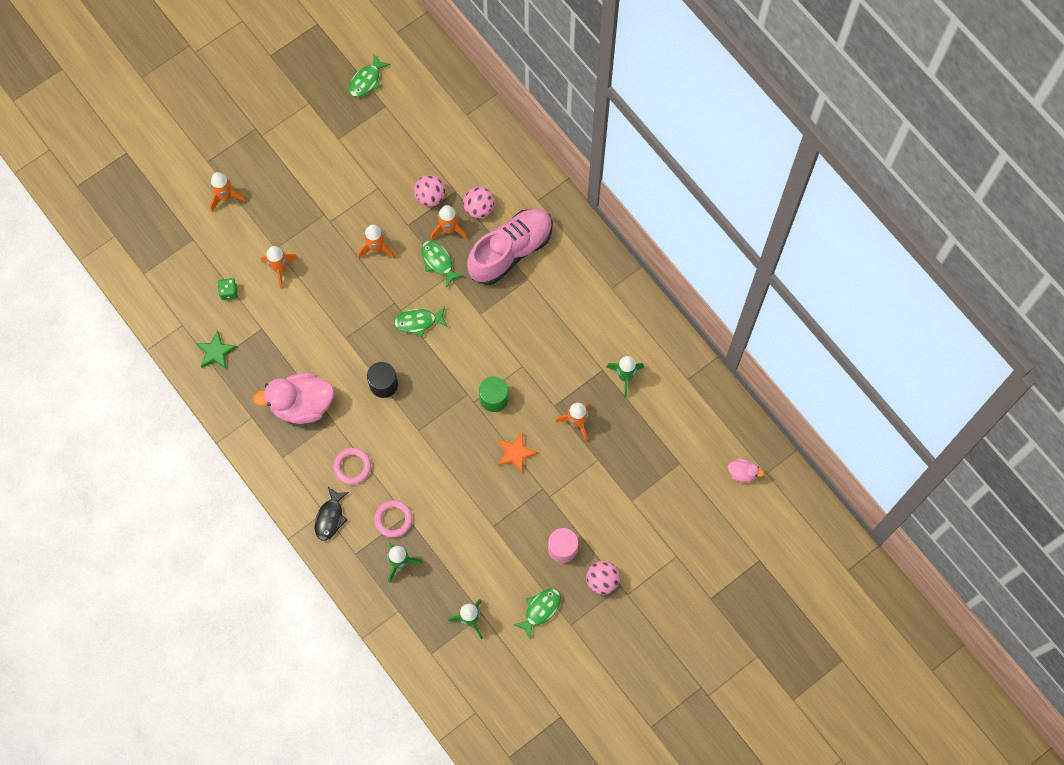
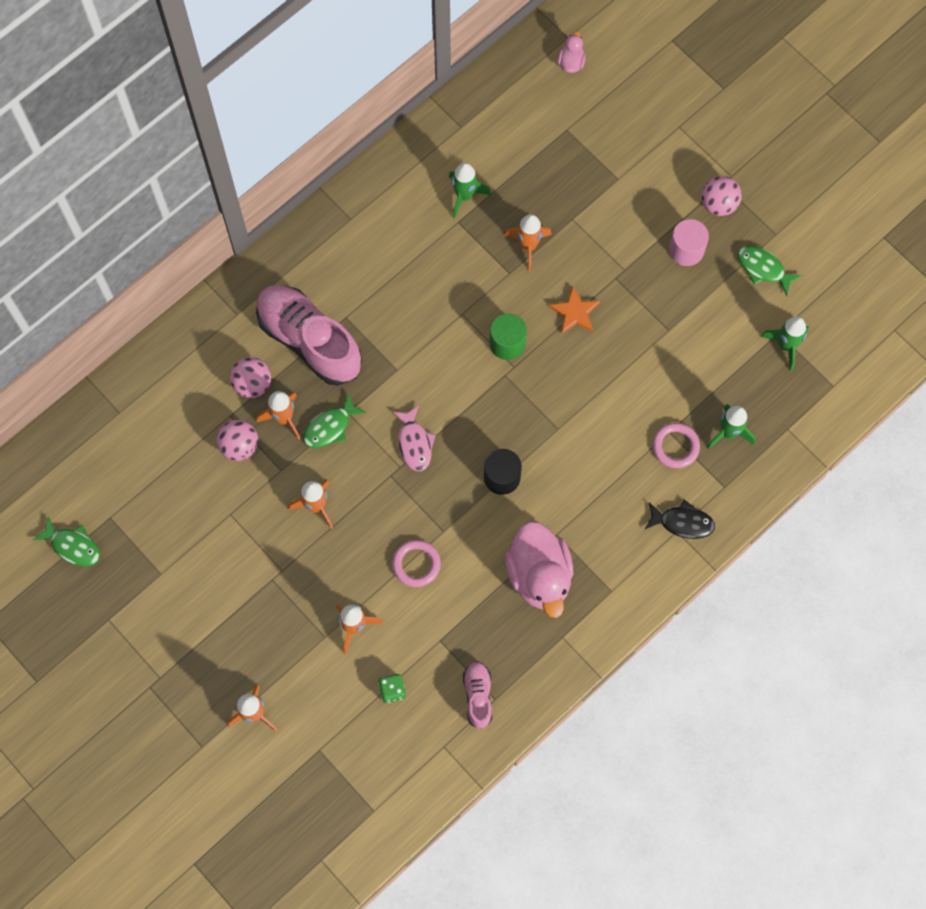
camera: 95 degrees left, 0 degrees up
(215, 352) = (478, 696): green star -> pink shoe
(352, 466) = (614, 503): pink ring -> pink ring (416, 564)
(418, 322) = (414, 443): green fish -> pink fish

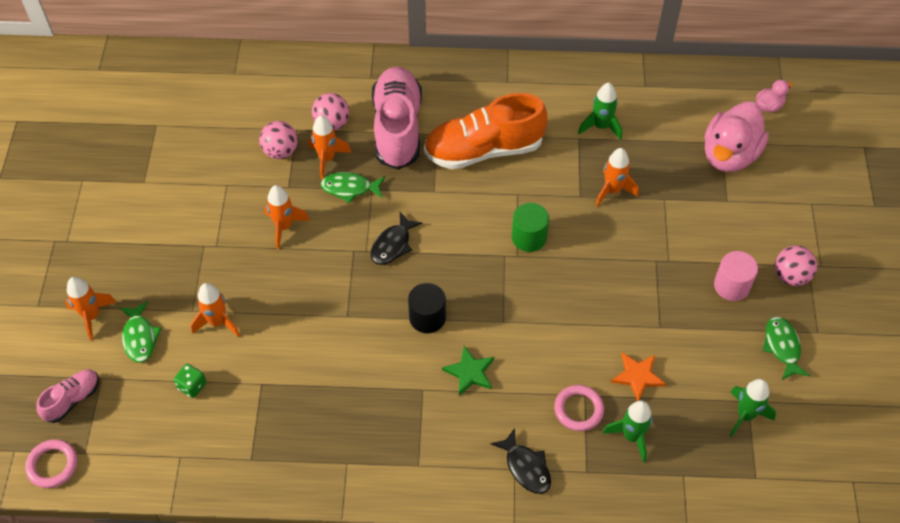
camera: 45 degrees right, 15 degrees down
(72, 546) = (116, 122): green fish -> green fish (140, 337)
(397, 298) = (484, 150): none -> orange shoe
(414, 443) = (393, 245): pink fish -> black fish
(416, 564) = (304, 320): pink ring -> pink ring (52, 465)
(478, 696) = (242, 446): pink shoe -> pink shoe (72, 400)
(539, 575) = (378, 406): pink duck -> pink duck (729, 155)
(574, 312) = (600, 258): orange star -> orange star (638, 376)
(575, 490) = (470, 372): none -> green star

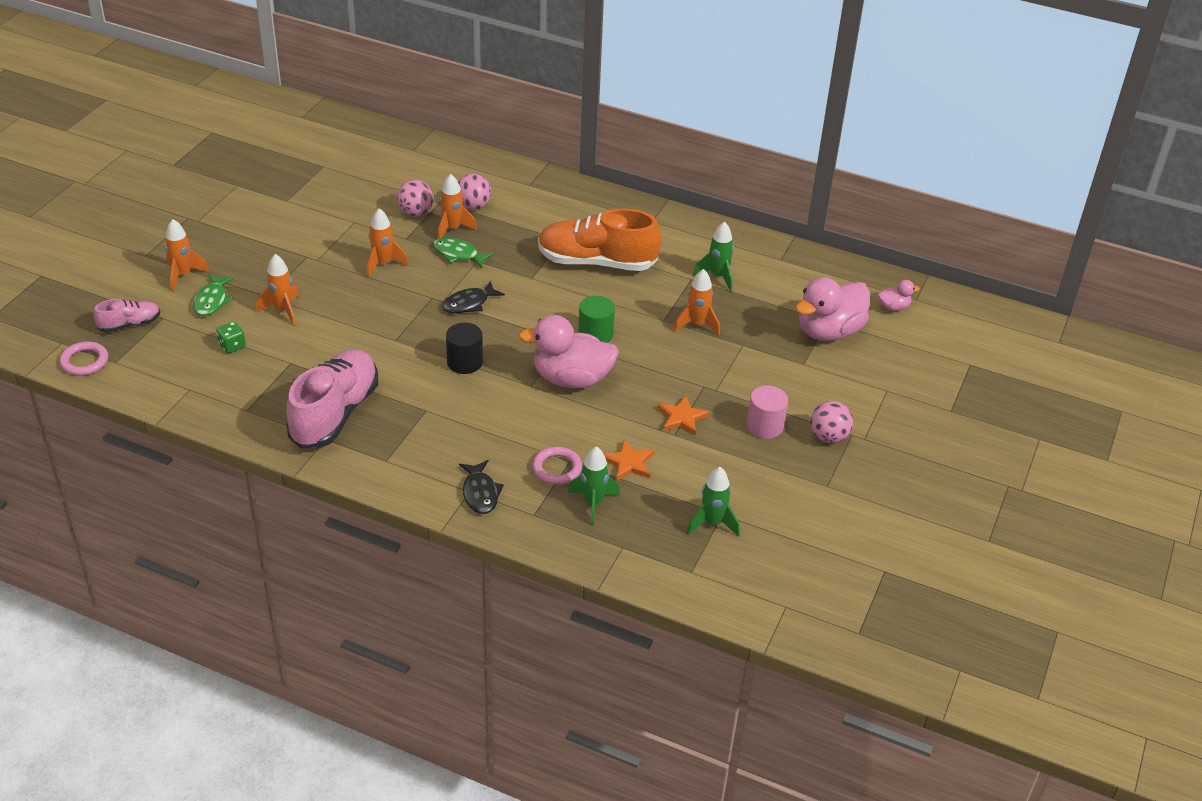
camera: 20 degrees right, 15 degrees down
(397, 128) = (529, 225): pink shoe -> pink shoe (335, 414)
(470, 372) = (476, 411): green star -> none
(535, 299) = (572, 379): none -> pink duck
(656, 305) = (682, 418): none -> orange star
(782, 347) = (784, 485): green fish -> none

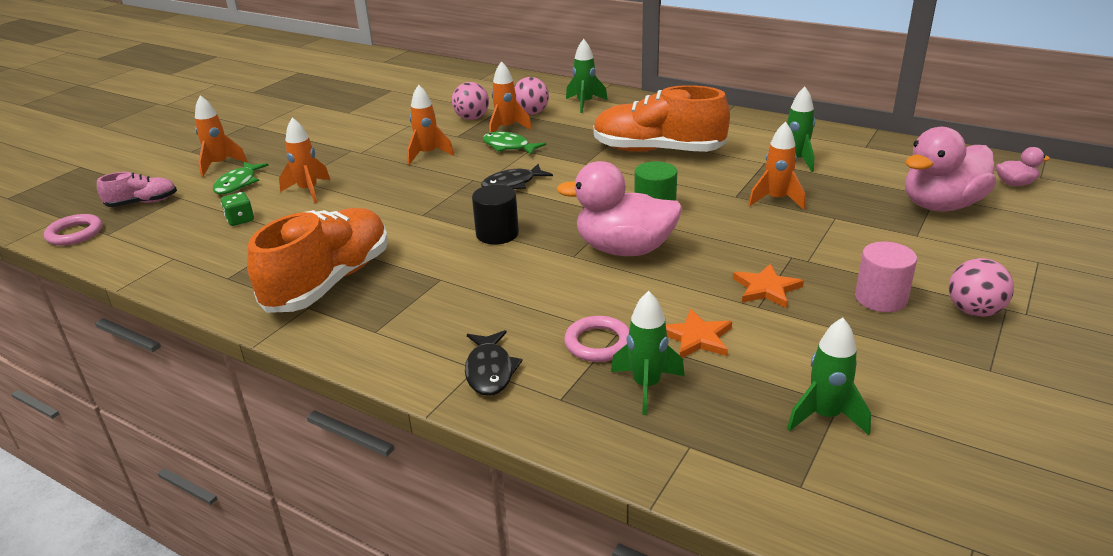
camera: 10 degrees right, 10 degrees down
(335, 414) = (329, 282): pink shoe -> orange shoe
(524, 193) = (585, 103): none -> green rocket

